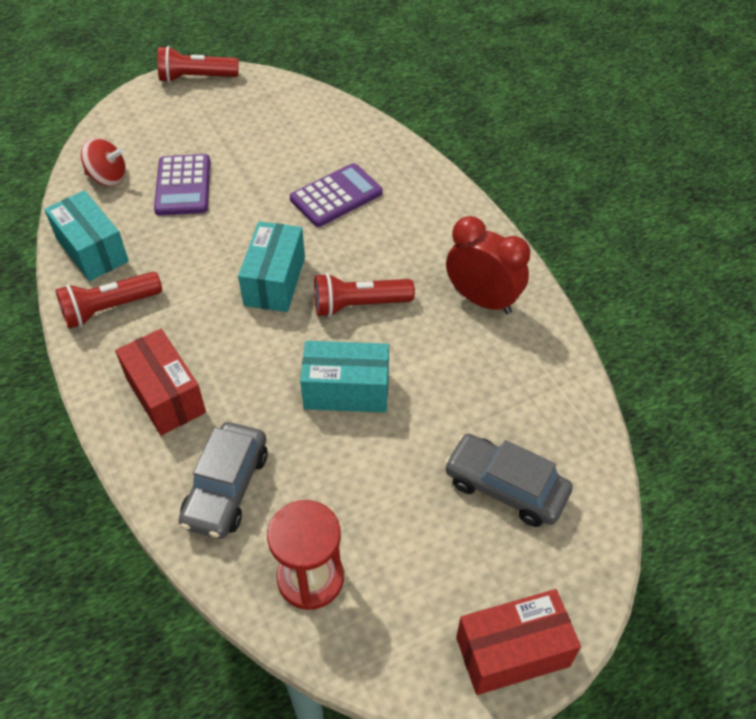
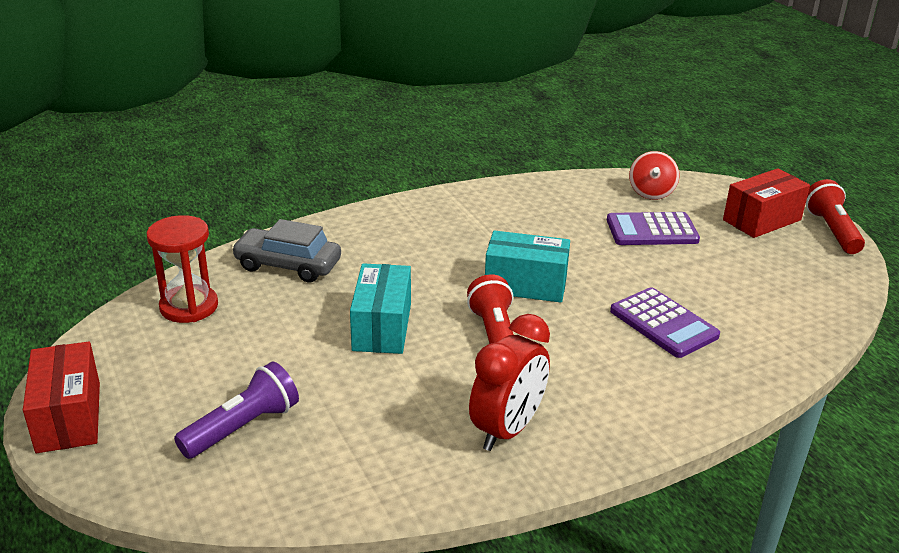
camera: 90 degrees right, 20 degrees down
(92, 250) = (554, 192): turquoise box -> none
(109, 309) = (485, 204): red flashlight -> none
(165, 395) = (388, 234): red box -> red box (762, 220)
(505, 487) = (243, 427): grey car -> purple flashlight

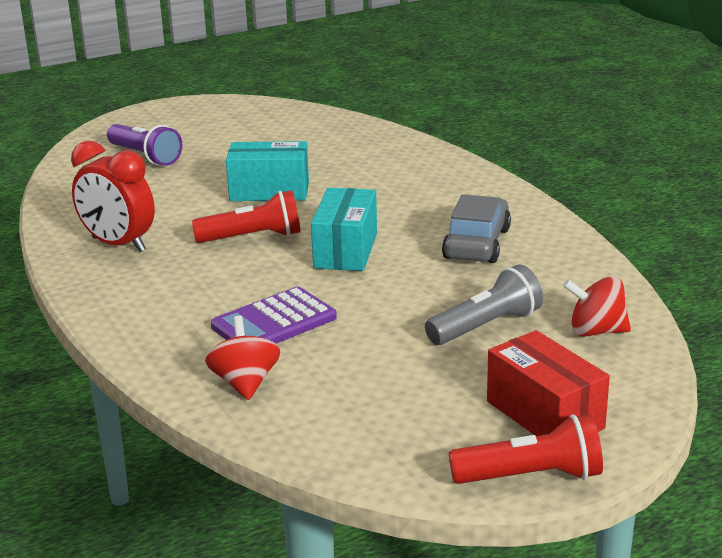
camera: 90 degrees right, 5 degrees down
(69, 417) = (168, 110): red box -> none
(189, 306) = (300, 124): red hourglass -> none
(288, 265) = (368, 149): grey car -> grey car (476, 244)
(652, 230) = (486, 326): purple calculator -> grey flashlight
(764, 337) = (245, 383): none -> red spinning top

